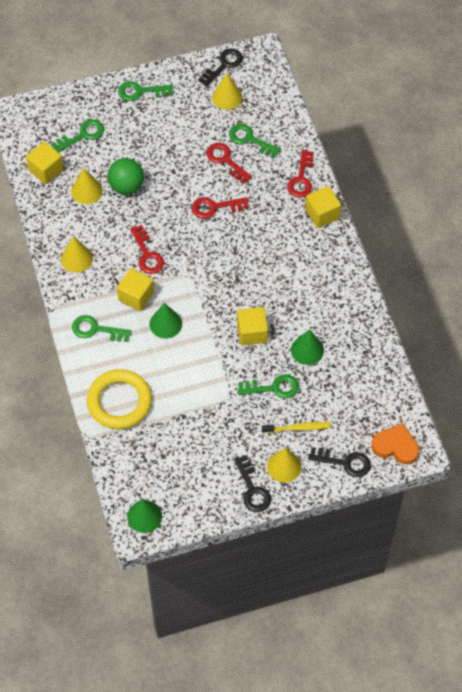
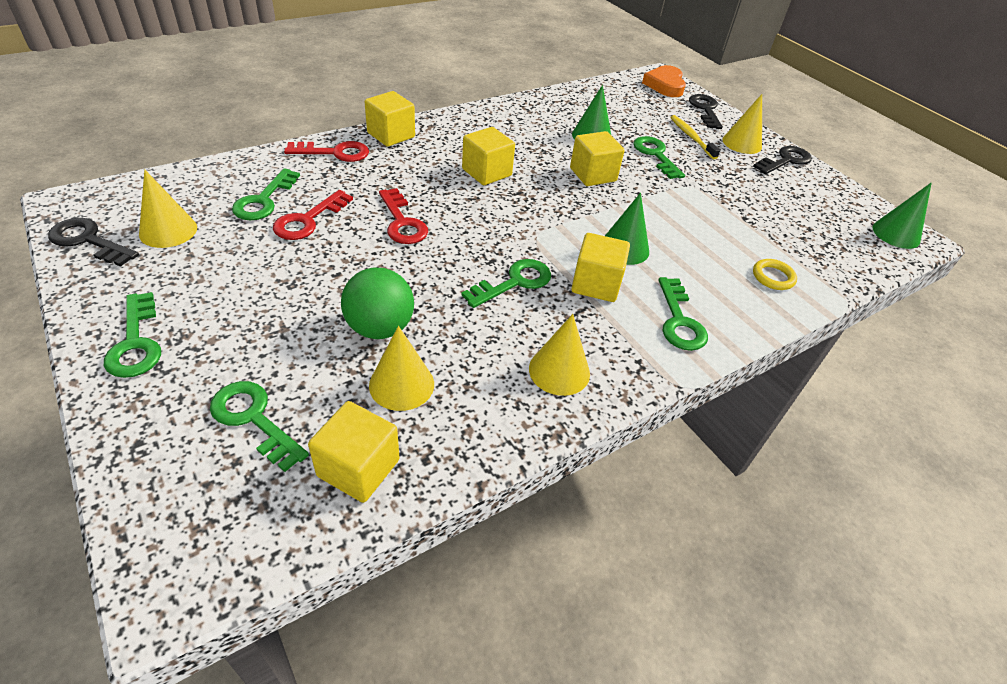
camera: 110 degrees left, 15 degrees down
(119, 401) = (773, 277): yellow ring -> yellow ring, size x0.44
(147, 254) = (514, 282): red key -> green key
(264, 264) = (486, 172): none -> yellow cube

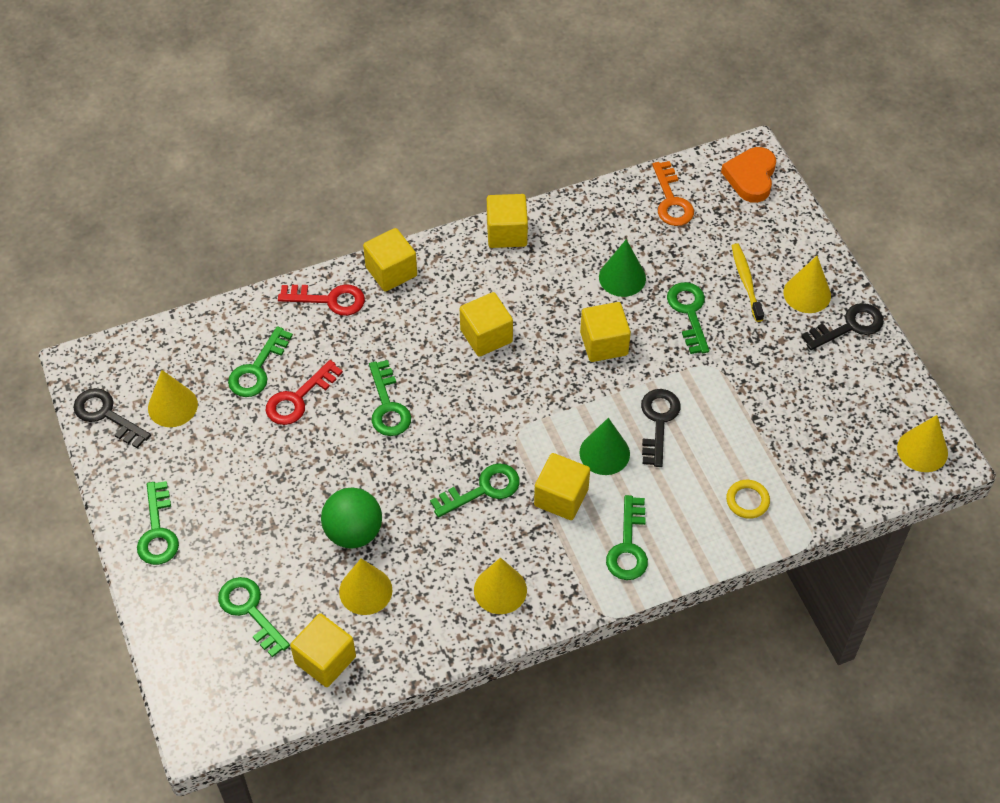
camera: 15 degrees right, 10 degrees up
(402, 222) = (388, 406): red key -> green key
(487, 113) = (506, 233): none -> yellow cube
(612, 96) = (671, 200): none -> orange key
(705, 110) = (786, 229): black key -> black key (658, 422)
(896, 234) = (922, 450): green cone -> yellow cone

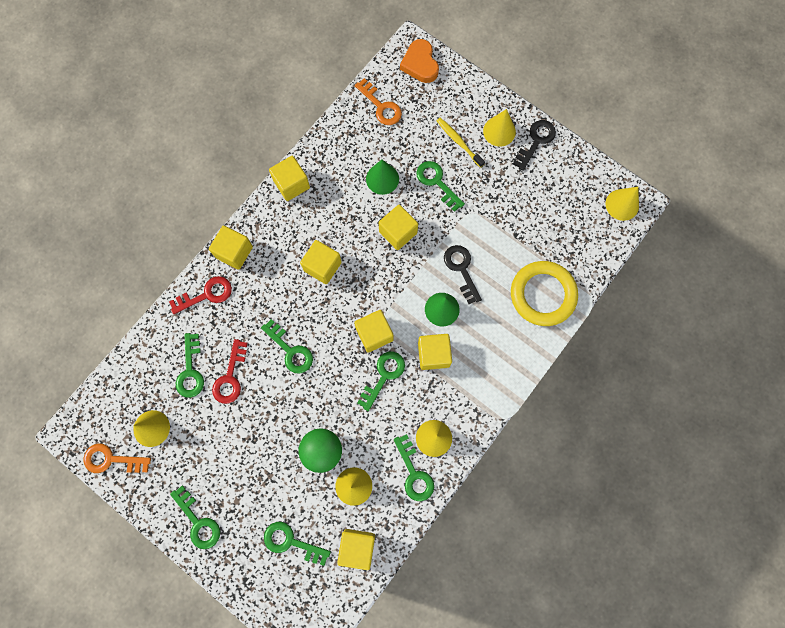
camera: 30 degrees left, 20 degrees up
(106, 415) = (112, 460): black key -> orange key
(501, 438) = (374, 334): none -> yellow cube
(628, 546) = (491, 364): green key -> green key (414, 473)
(747, 501) = (542, 294): yellow ring -> yellow ring, size x2.28

